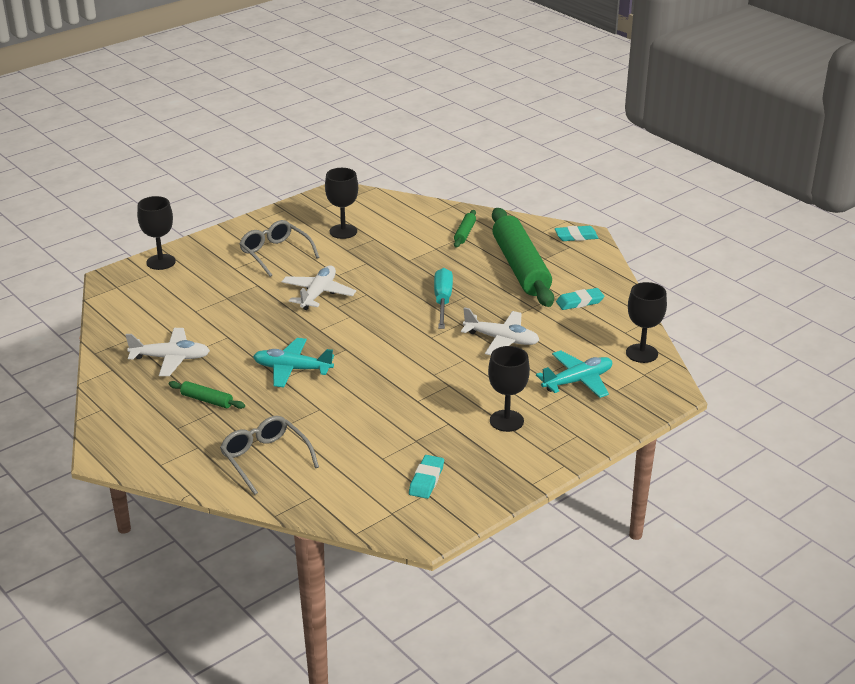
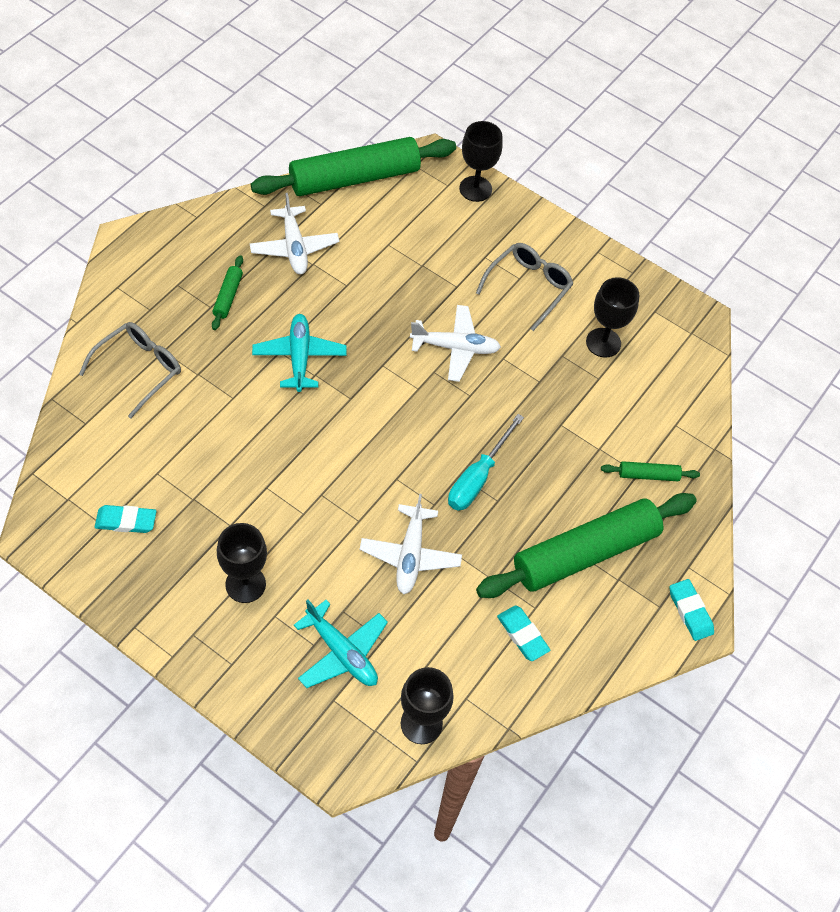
camera: 70 degrees right, 25 degrees up
(111, 318) = (354, 178): none -> green rolling pin
(443, 301) = (477, 477): turquoise screwdriver -> turquoise screwdriver turned 135 degrees clockwise

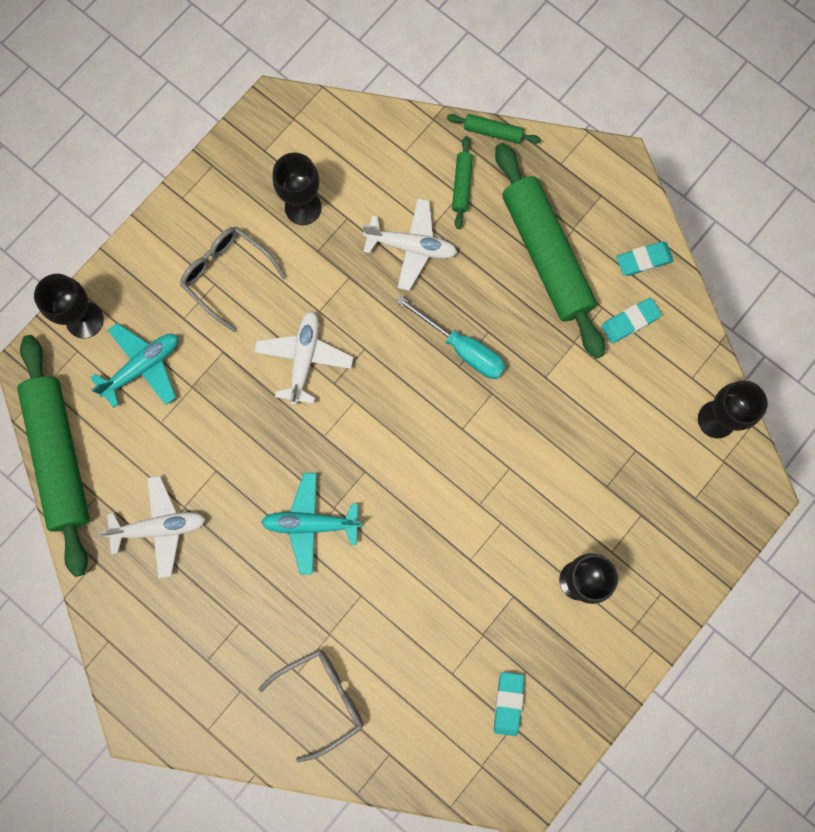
camera: 80 degrees left, 20 degrees up
(139, 369) = (322, 699): grey glasses -> grey glasses turned 105 degrees clockwise
(228, 296) = (226, 602): green rolling pin -> green rolling pin (493, 132)
(341, 652) = (649, 489): turquoise plane -> turquoise plane (142, 367)
(410, 555) = (547, 419): white plane -> white plane (411, 247)
(690, 611) = (606, 169): turquoise eraser -> turquoise eraser (643, 260)

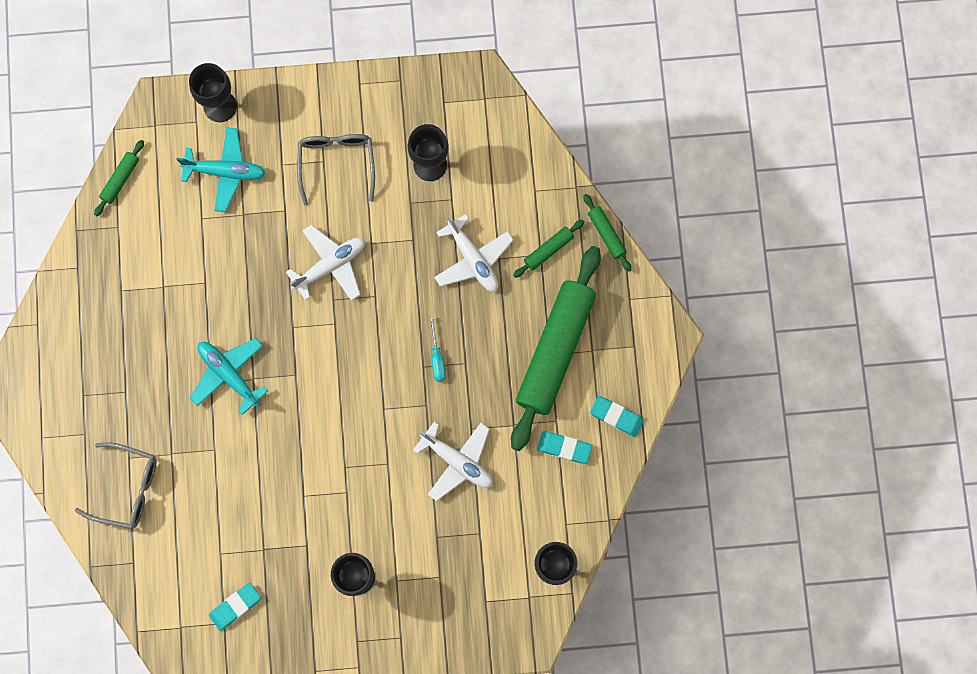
camera: 45 degrees right, 0 degrees up
(60, 456) = (120, 179): green rolling pin -> green rolling pin, size x0.41
(159, 527) = (136, 284): white plane -> white plane (457, 461)
(462, 348) = (437, 357): turquoise screwdriver -> turquoise screwdriver, size x0.59

